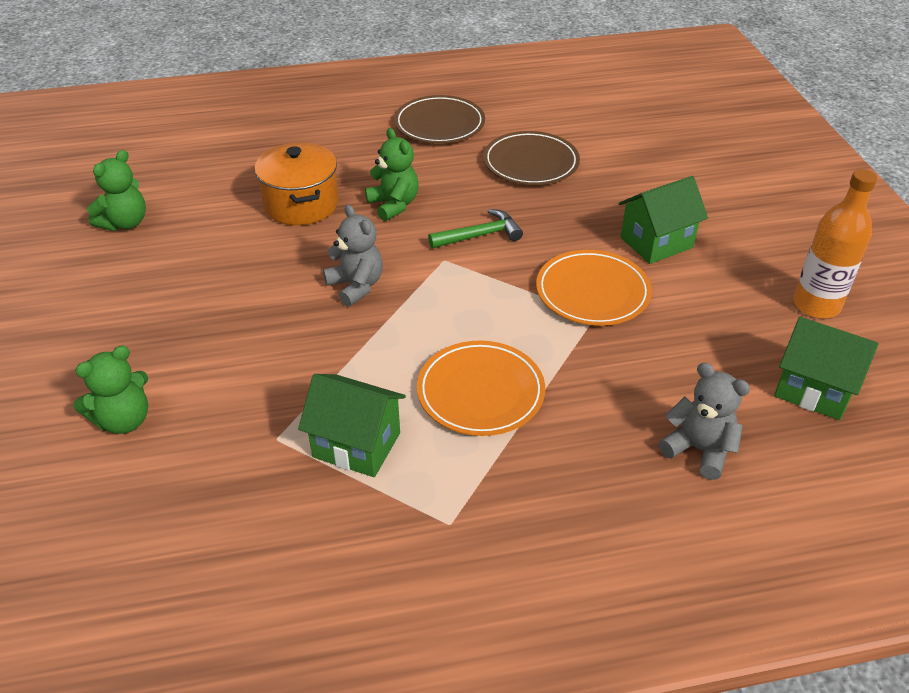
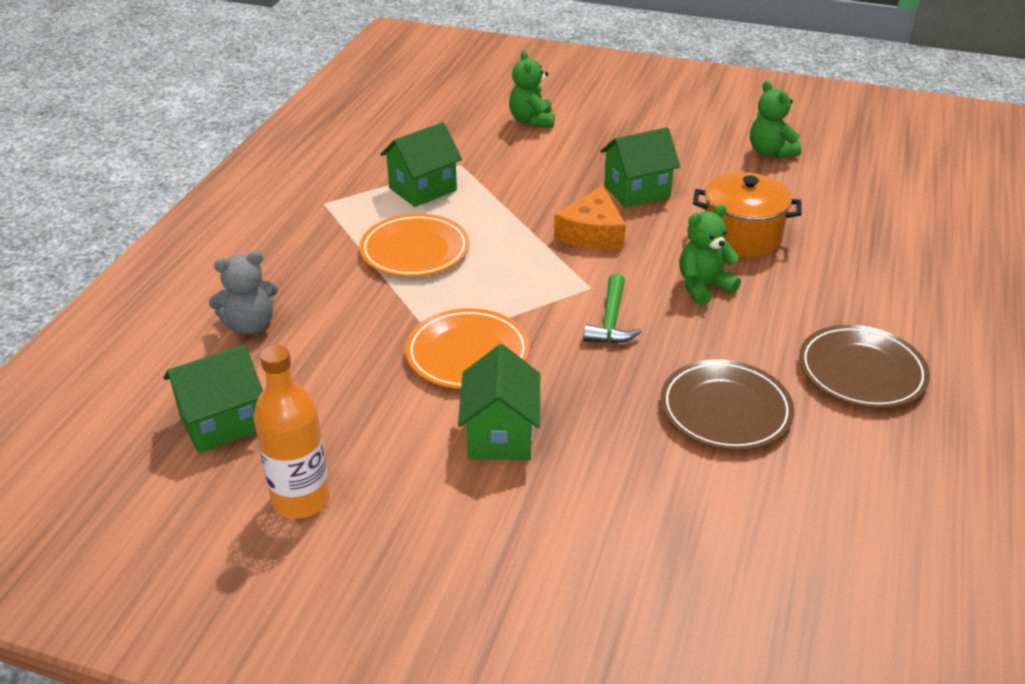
camera: 120 degrees right, 5 degrees down
(257, 282) = (637, 191): none -> green house
(356, 286) = (592, 233): grey teddy bear -> orange cheese
(394, 205) = (703, 287): green teddy bear -> green teddy bear turned 150 degrees clockwise

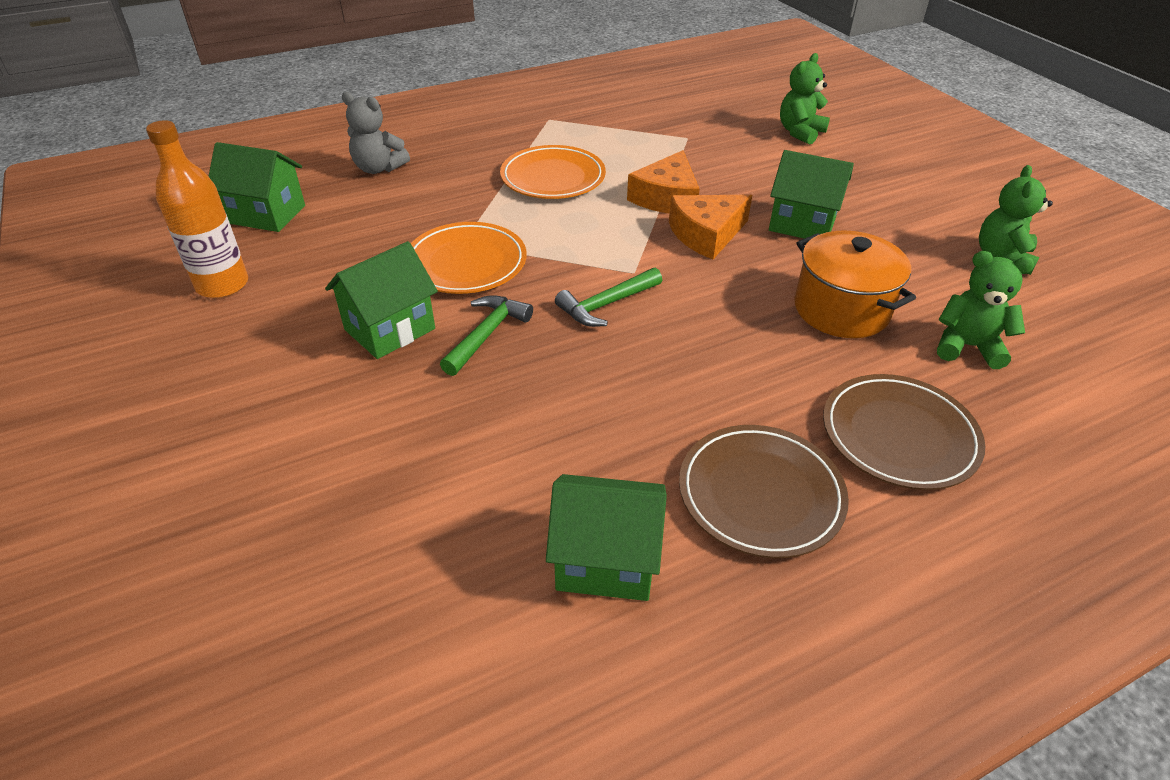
camera: 45 degrees right, 5 degrees up
(422, 189) = (630, 141): green house -> green house (606, 560)
(523, 220) = (666, 197): none -> orange cheese
(571, 392) = (486, 334): none -> green hammer
(703, 287) = (731, 327): green teddy bear -> green teddy bear (967, 346)
(725, 410) = (576, 431): brown plate -> brown plate (899, 435)

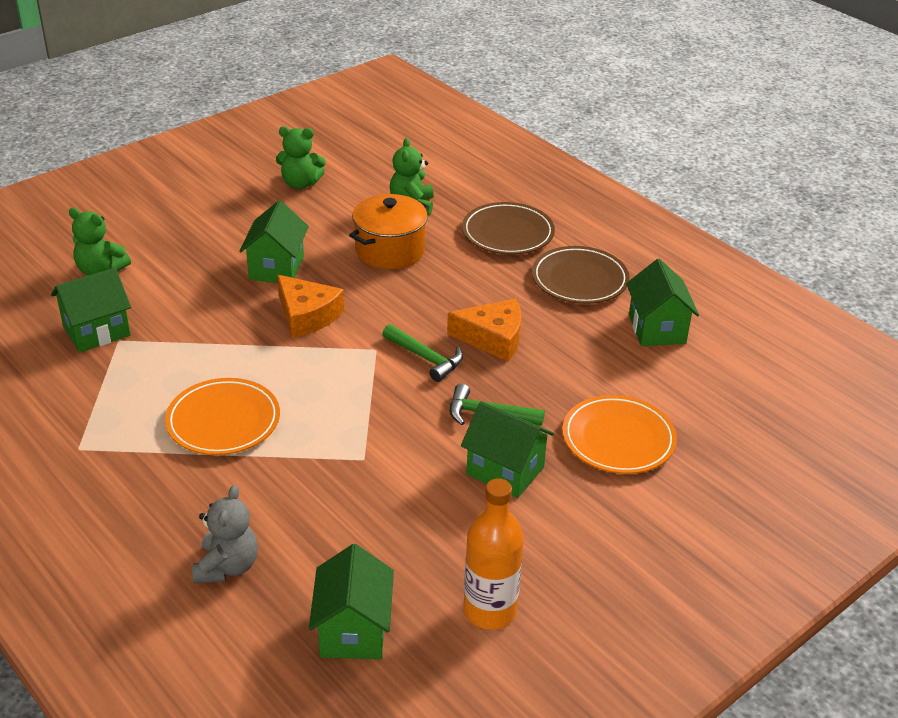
camera: 105 degrees left, 5 degrees down
(466, 263) = (395, 448): orange plate -> orange plate (618, 439)
(666, 197) = (248, 342): orange cheese -> orange cheese (493, 338)
(702, 129) = (97, 331): none -> green house

